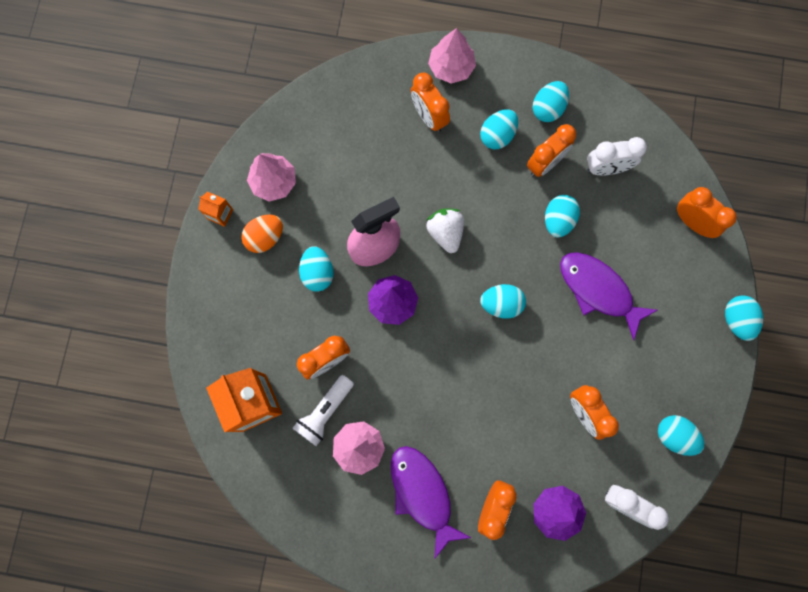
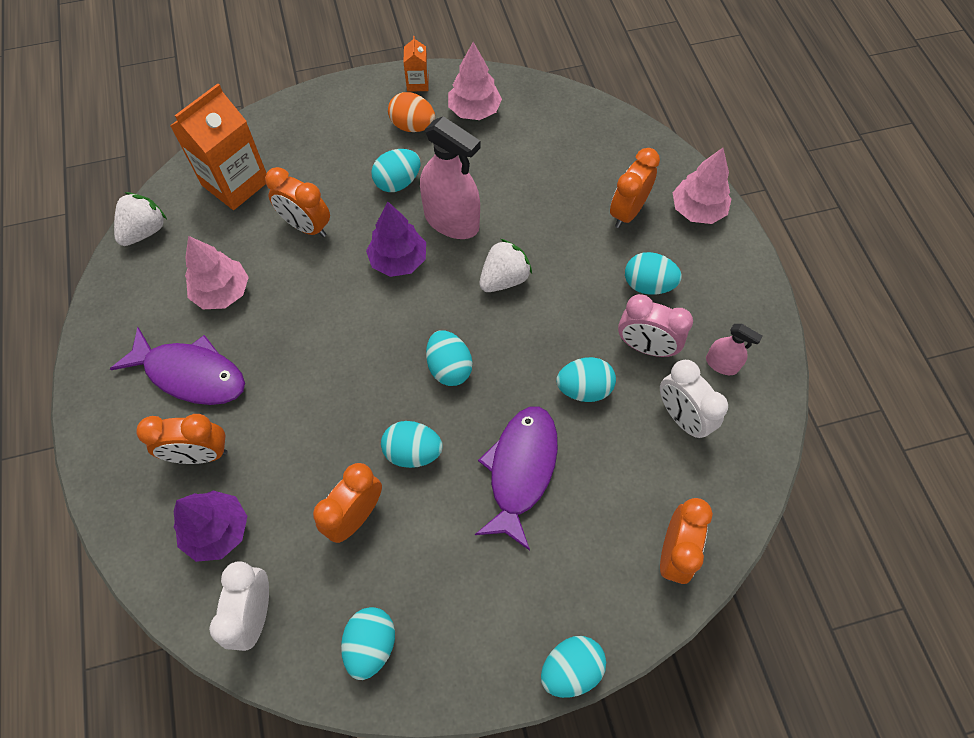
camera: 65 degrees right, 15 degrees down
(268, 492) = (145, 231): none -> white strawberry
(325, 412) = (250, 246): white flashlight -> none
(422, 493) = (191, 374): purple fish -> purple fish turned 75 degrees clockwise
(545, 163) = (645, 347): orange clock -> pink clock
(548, 108) = (714, 323): turquoise egg -> turquoise egg (413, 452)
(580, 121) = (721, 364): none -> pink spray bottle

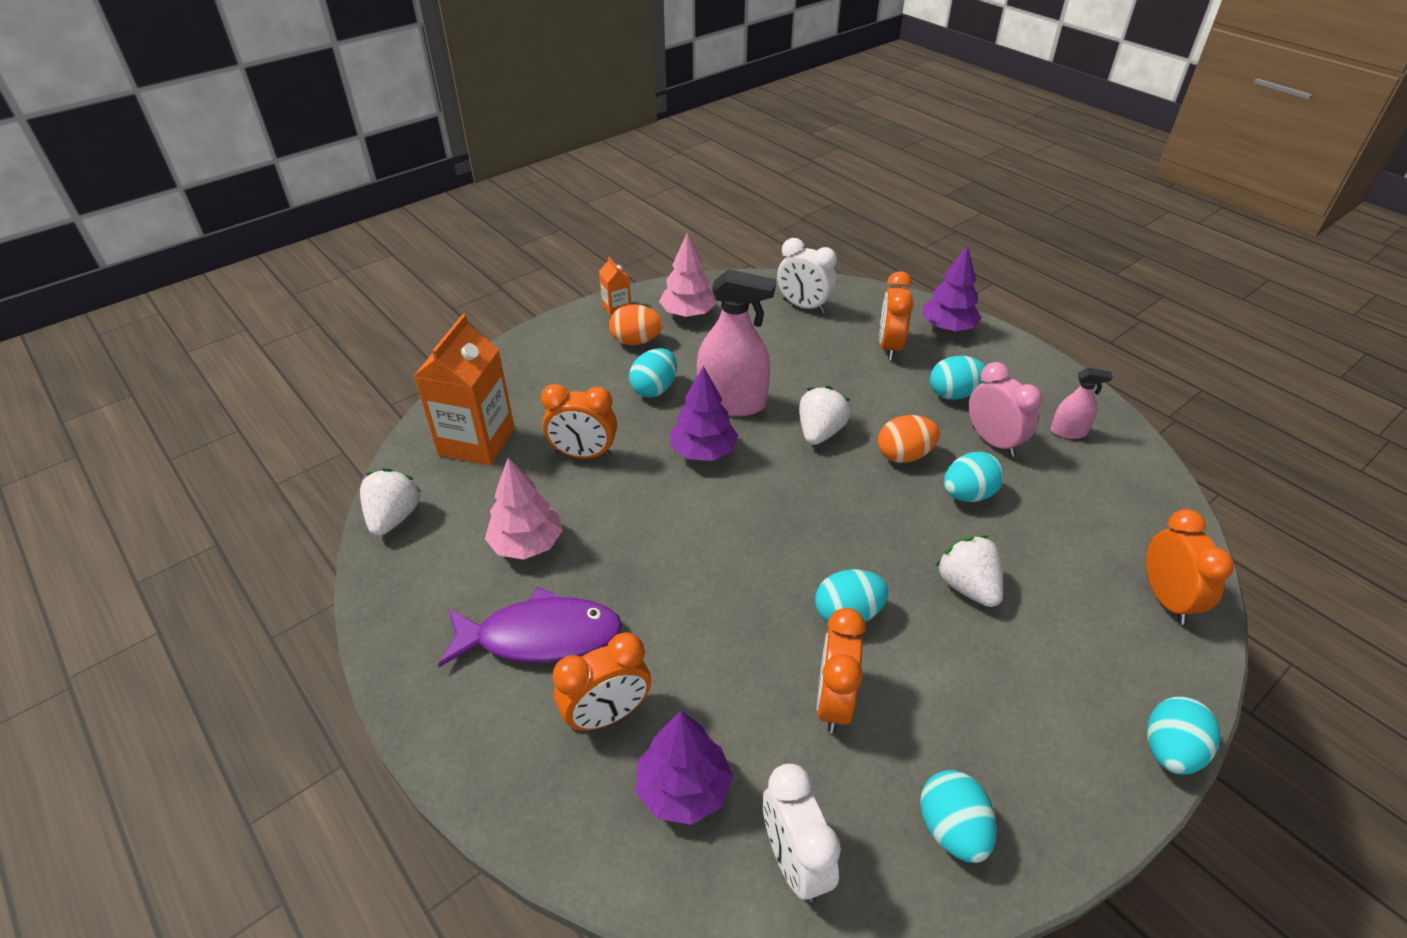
camera: 25 degrees left, 20 degrees down
(449, 367) = (825, 524): turquoise egg -> none
(520, 470) = (967, 586): purple fish -> white strawberry
(558, 329) = (904, 455): none -> orange egg
(645, 347) = (993, 441): pink clock -> pink clock turned 120 degrees counterclockwise
(681, 417) = (1072, 485): white clock -> white clock (803, 306)
(697, 210) = (947, 327): pink tree -> purple tree

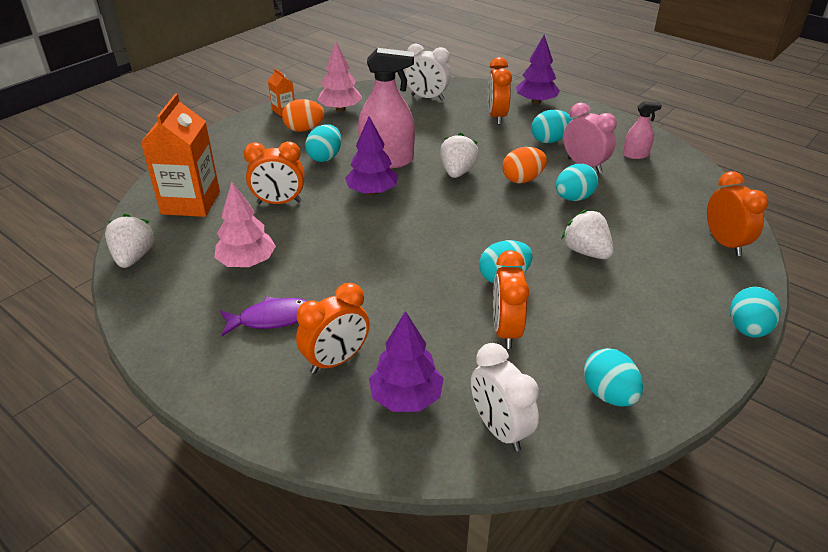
camera: 10 degrees left, 5 degrees down
(541, 636) = (272, 318): purple fish -> purple fish, size x0.66

